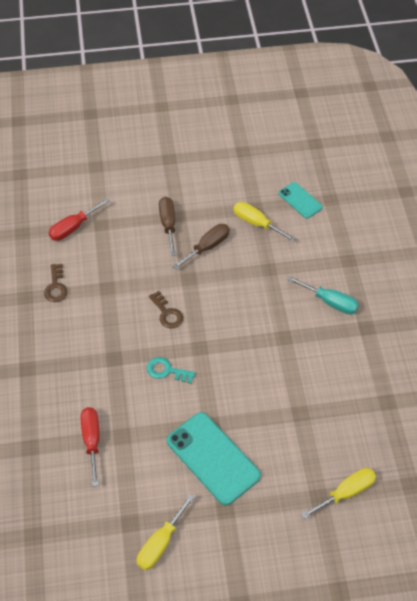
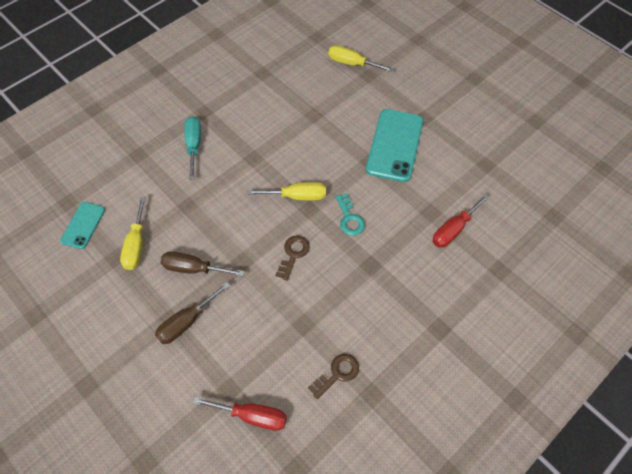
camera: 125 degrees left, 5 degrees up
(160, 543) = (481, 139): yellow screwdriver -> yellow screwdriver (297, 196)

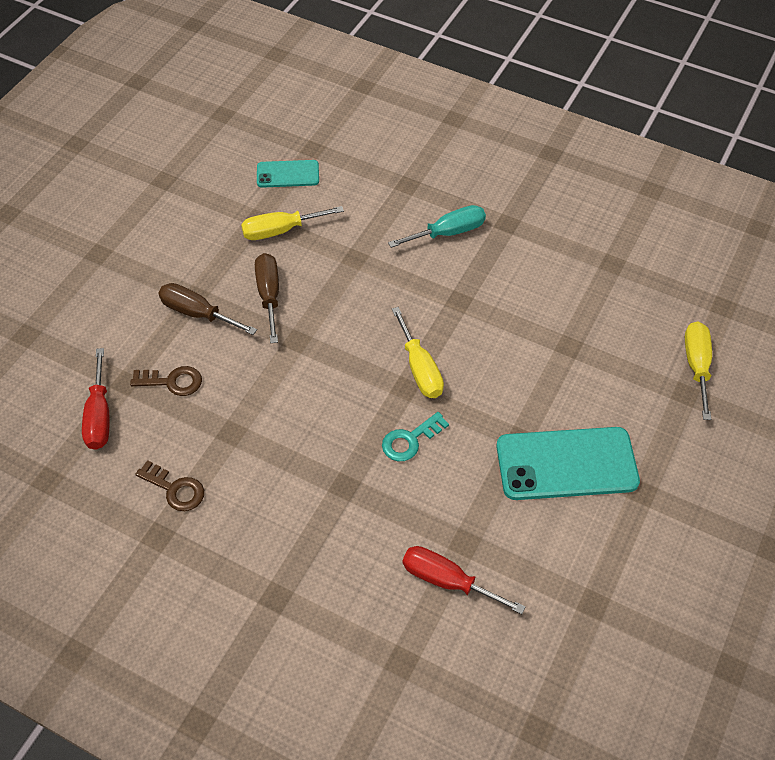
camera: 70 degrees right, 5 degrees down
(293, 254) = (328, 391): brown key -> brown key (172, 381)

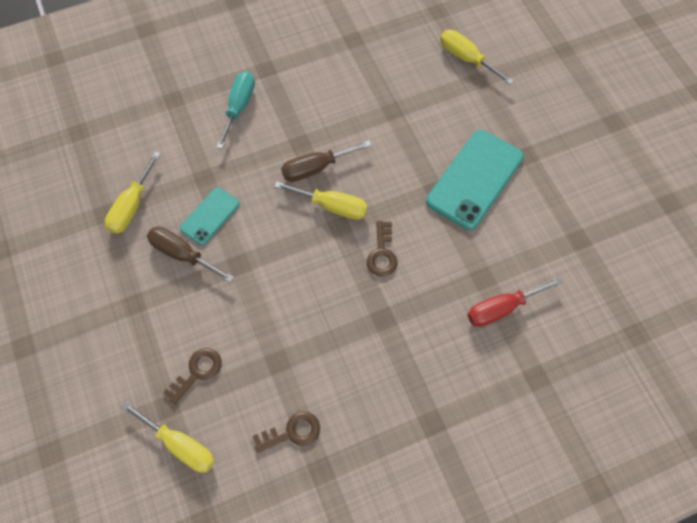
camera: 50 degrees left, 10 degrees up
(99, 416) = (180, 445): red screwdriver -> yellow screwdriver
(197, 313) = (152, 313): brown screwdriver -> brown screwdriver (316, 168)
(288, 174) = (84, 164): turquoise phone -> turquoise phone (210, 216)
(410, 440) = (382, 253): turquoise key -> brown key

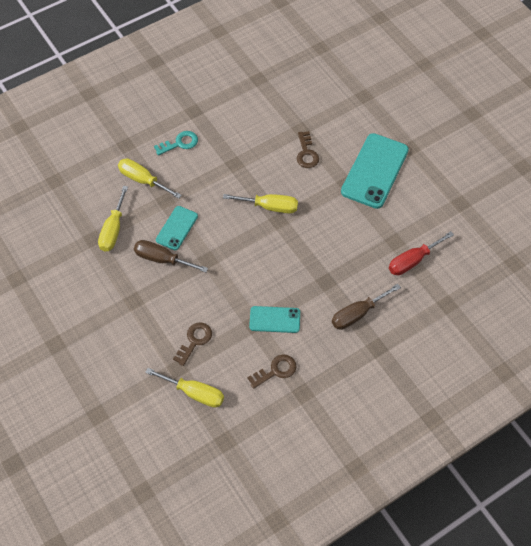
camera: 10 degrees left, 5 degrees down
(239, 107) = (180, 143): turquoise screwdriver -> turquoise key
(306, 360) = (274, 319): none -> turquoise phone
(316, 168) = (251, 180): brown screwdriver -> brown screwdriver (357, 314)
(382, 253) = (315, 235): brown key -> brown key (306, 153)
(466, 58) = (350, 81): yellow screwdriver -> yellow screwdriver (143, 180)

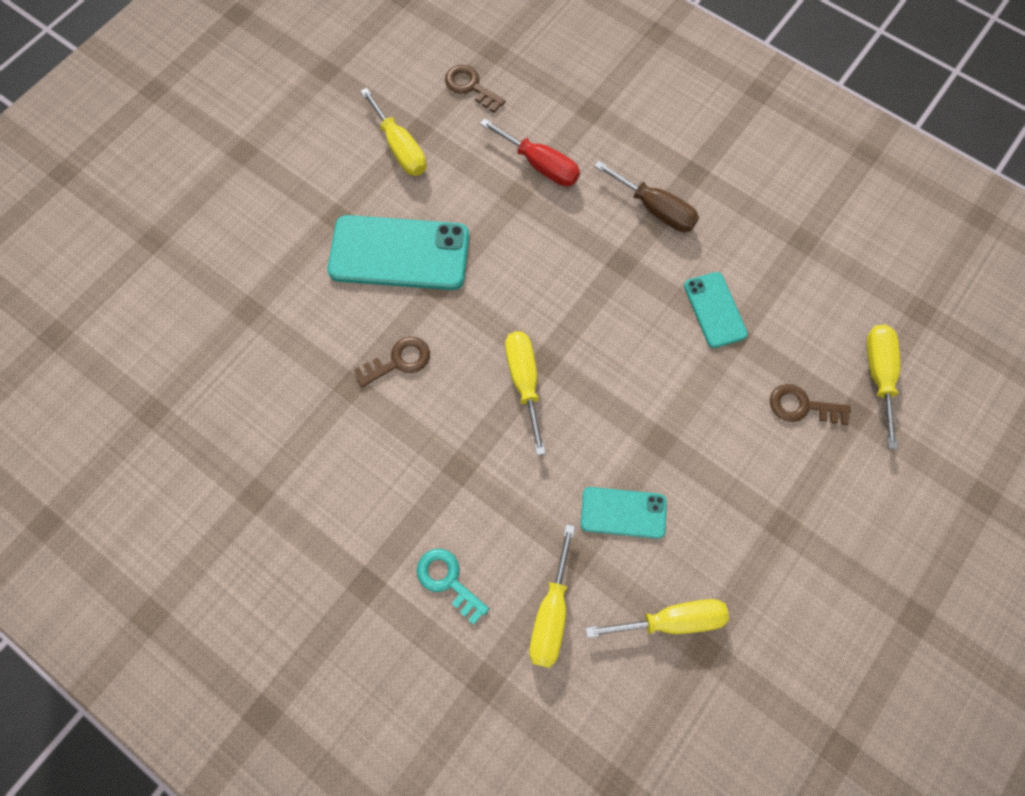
camera: 110 degrees left, 10 degrees up
(162, 259) = (690, 512): brown screwdriver -> none
(276, 370) = (790, 283): brown key -> brown key (470, 87)
(450, 190) = (400, 148): none -> yellow screwdriver

